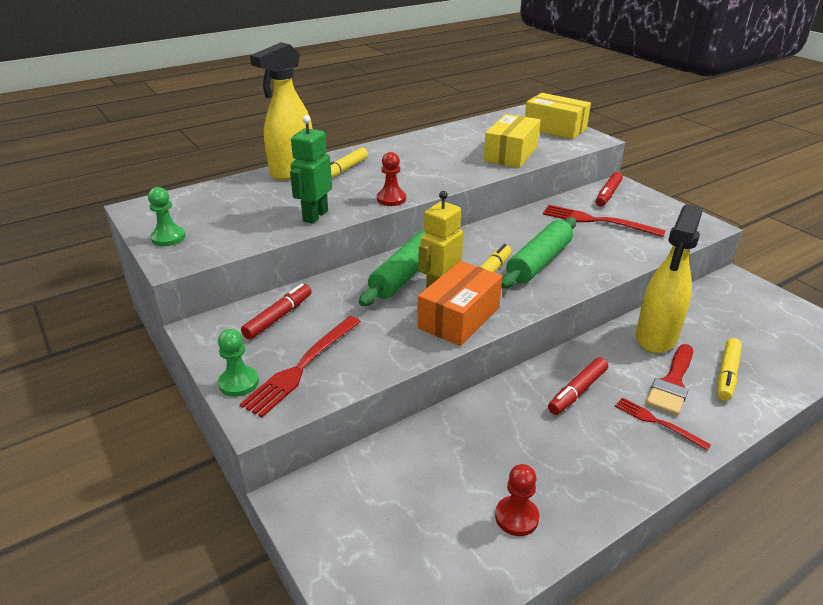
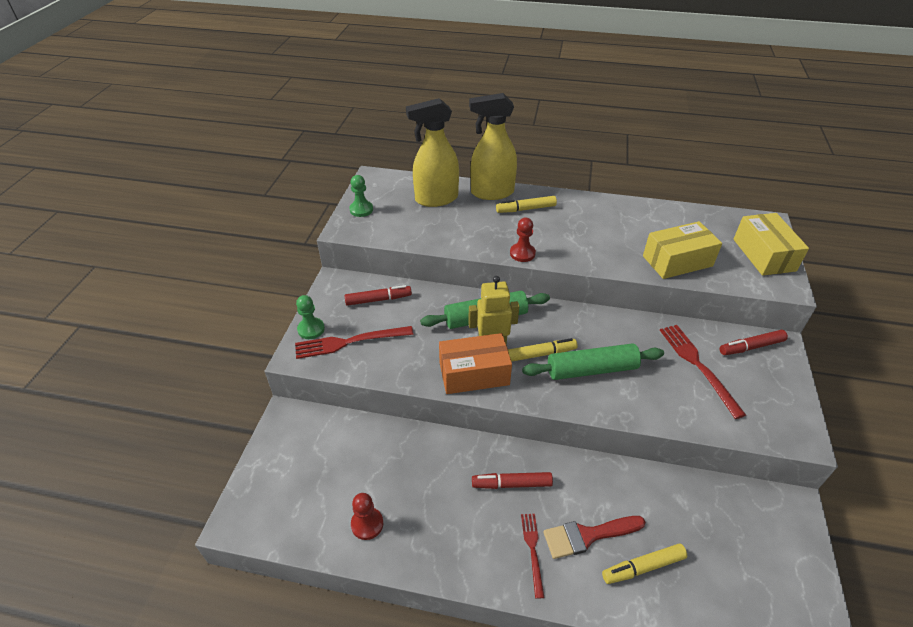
camera: 45 degrees right, 10 degrees up
(315, 216) = (456, 240): green robot -> none
(656, 338) = (631, 494): yellow spray bottle -> yellow spray bottle (436, 199)

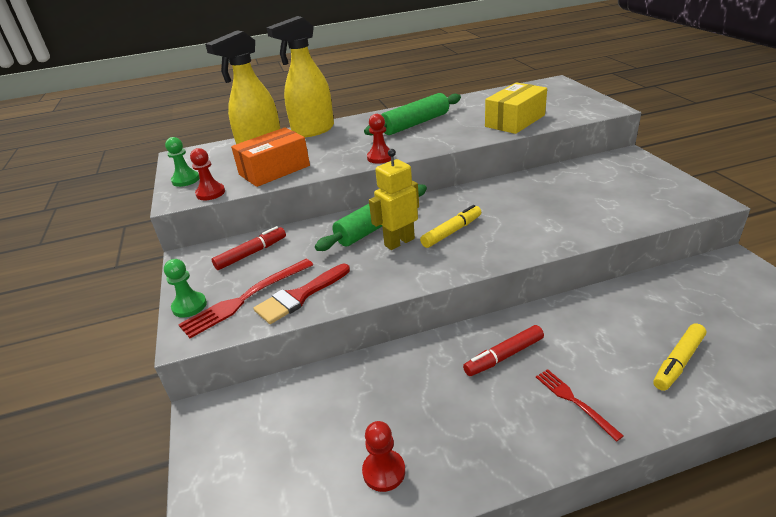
camera: 25 degrees left, 10 degrees down
(370, 234) = (210, 193): none -> red pawn
(474, 373) = (402, 270): orange box -> orange box (274, 170)
(526, 209) = (355, 131): yellow marker -> none
(587, 535) = (609, 362): red brush -> red brush (299, 296)
(591, 369) = (507, 225): green rolling pin -> green rolling pin (415, 124)
(698, 366) = (587, 189): red fork -> none
(751, 347) = (612, 164): red marker -> none
(763, 255) = (573, 98): yellow box -> none

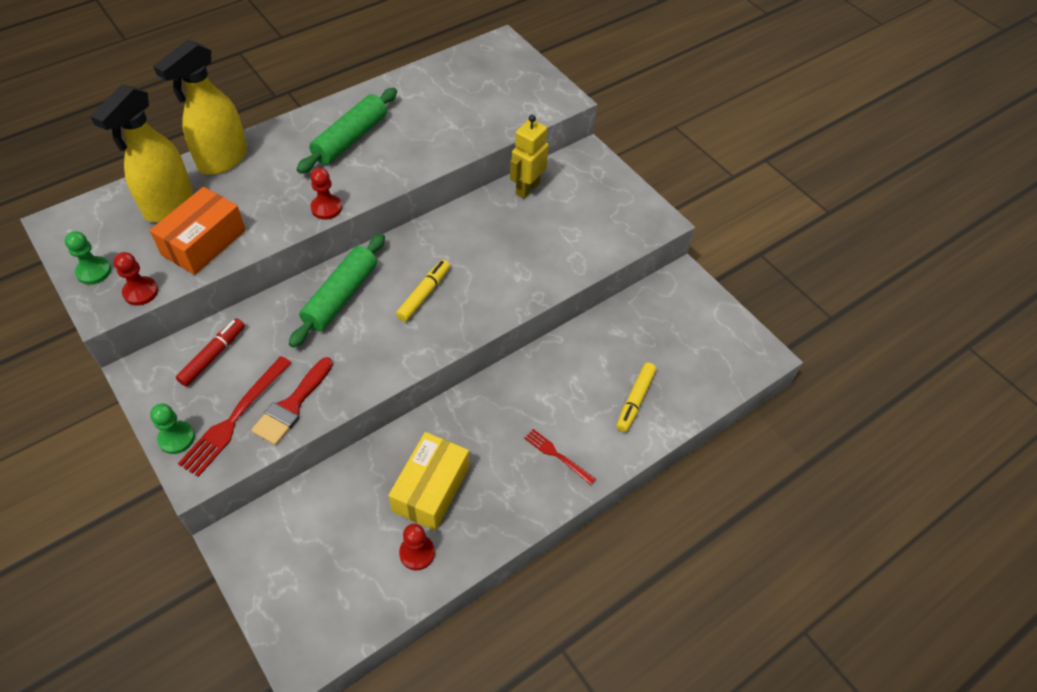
camera: 25 degrees left, 20 degrees up
(399, 242) = (373, 316): yellow robot -> yellow robot (527, 188)
(503, 356) = (494, 422): red marker -> none
(515, 121) = (466, 128): yellow box -> yellow box (431, 489)

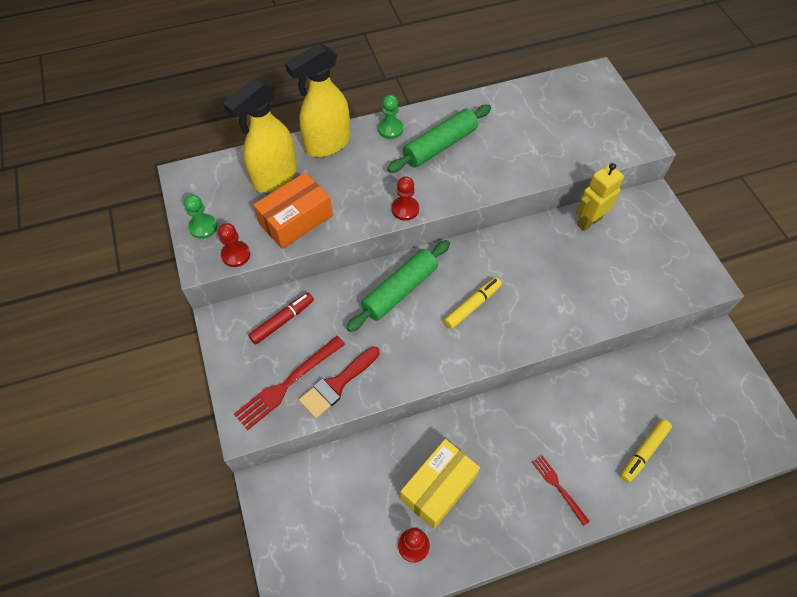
camera: 20 degrees right, 5 degrees up
(176, 438) = (238, 389): green pawn -> green pawn (390, 129)

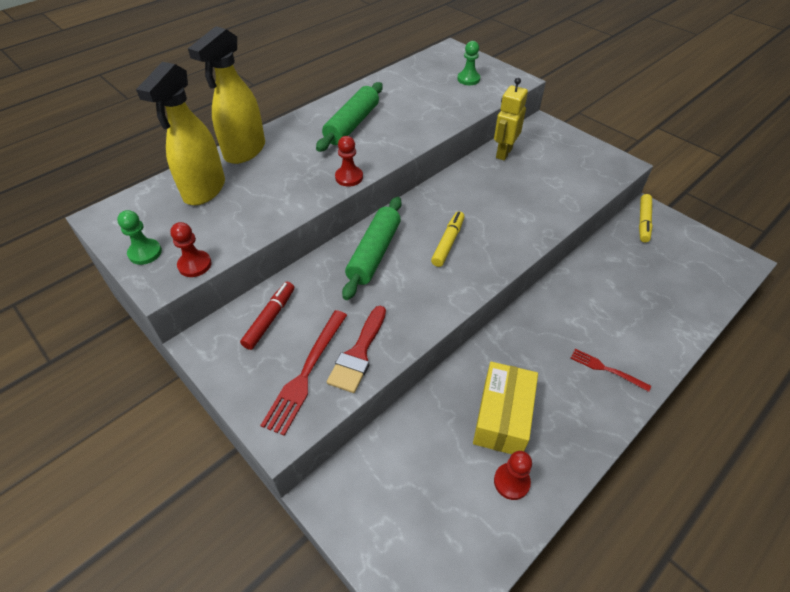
camera: 25 degrees left, 10 degrees down
(296, 220) = (245, 217): orange box -> none
(390, 129) = (299, 125): green pawn -> green pawn (468, 79)
(643, 452) = (653, 312): yellow marker -> yellow marker (643, 222)

